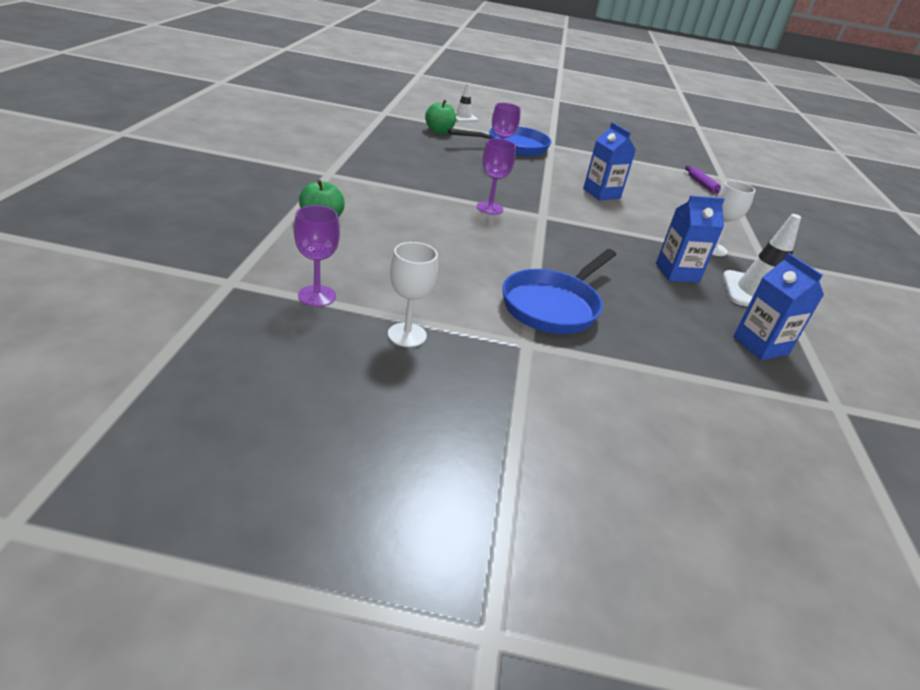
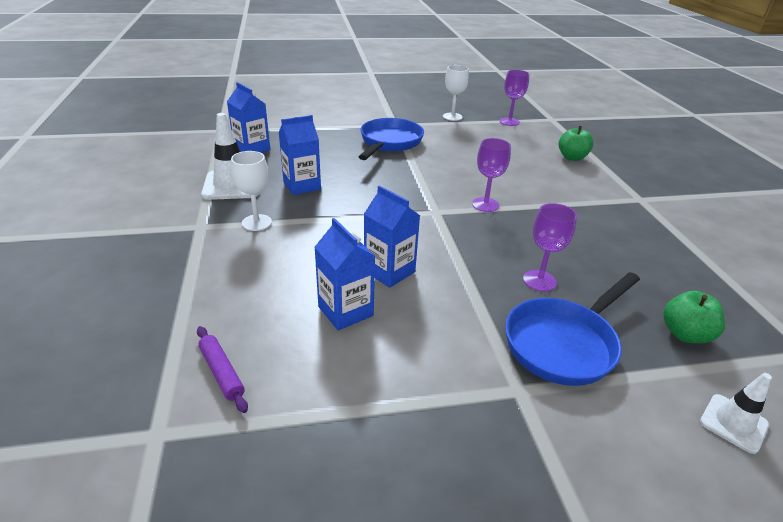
camera: 165 degrees right, 0 degrees up
(635, 186) = (345, 311): none -> blue carton

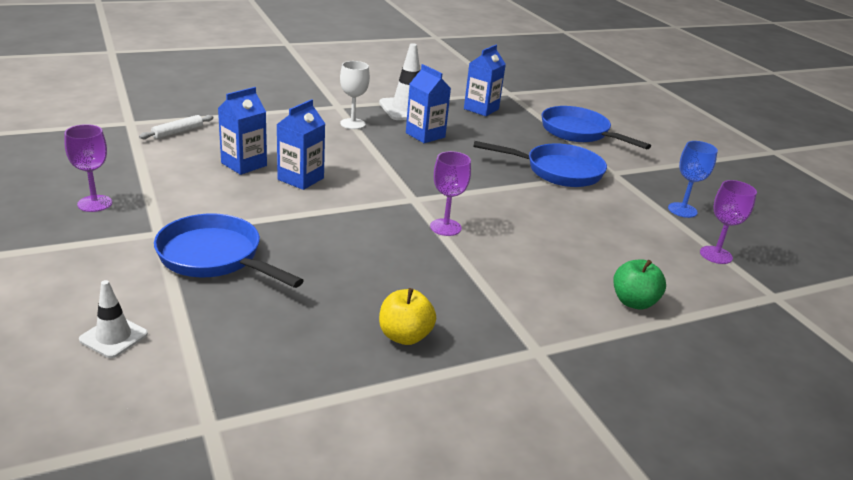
camera: 75 degrees right, 5 degrees down
(222, 372) = (178, 132): purple rolling pin -> white rolling pin
(321, 120) = (579, 133): none -> blue pan
(452, 116) = (682, 210): white goblet -> blue goblet
(539, 280) = (308, 252): purple goblet -> purple goblet (95, 203)
(648, 246) = (405, 336): none -> yellow apple
(685, 334) = (235, 333): green apple -> none

